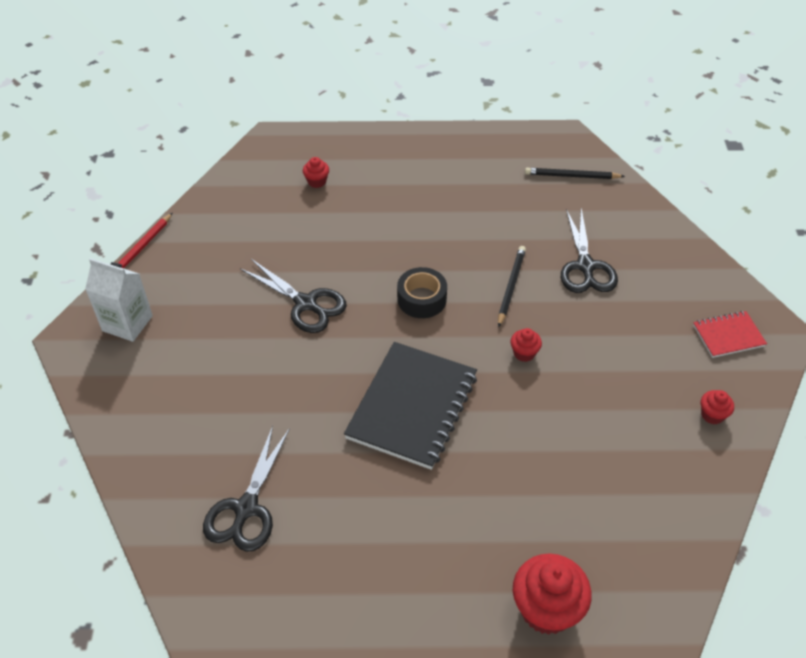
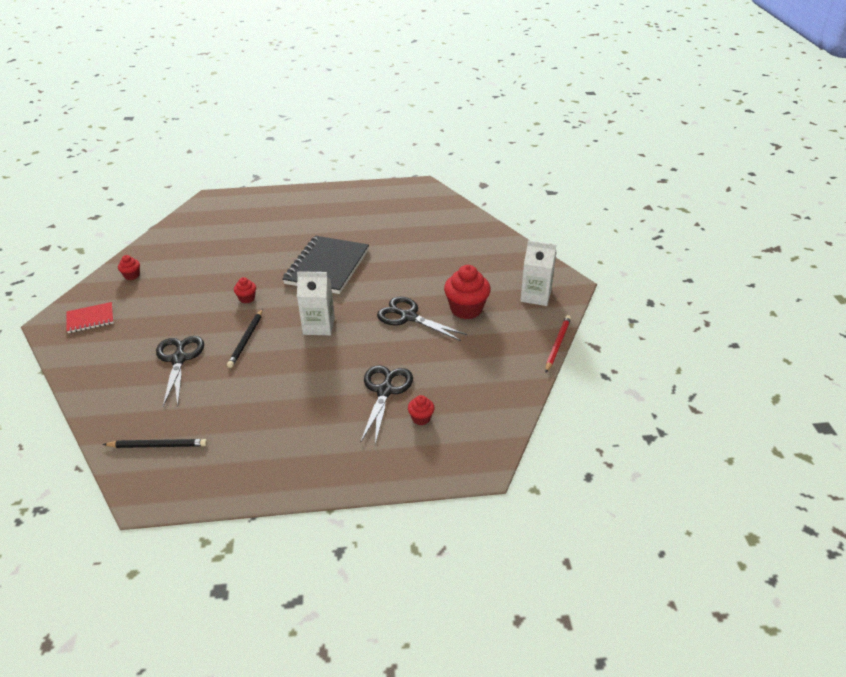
camera: 175 degrees right, 10 degrees down
(246, 508) = (419, 222): black scissors -> black scissors (385, 391)
(421, 299) = (319, 326): black tape -> white carton
(546, 609) = (262, 202): red cupcake -> red cupcake (466, 309)

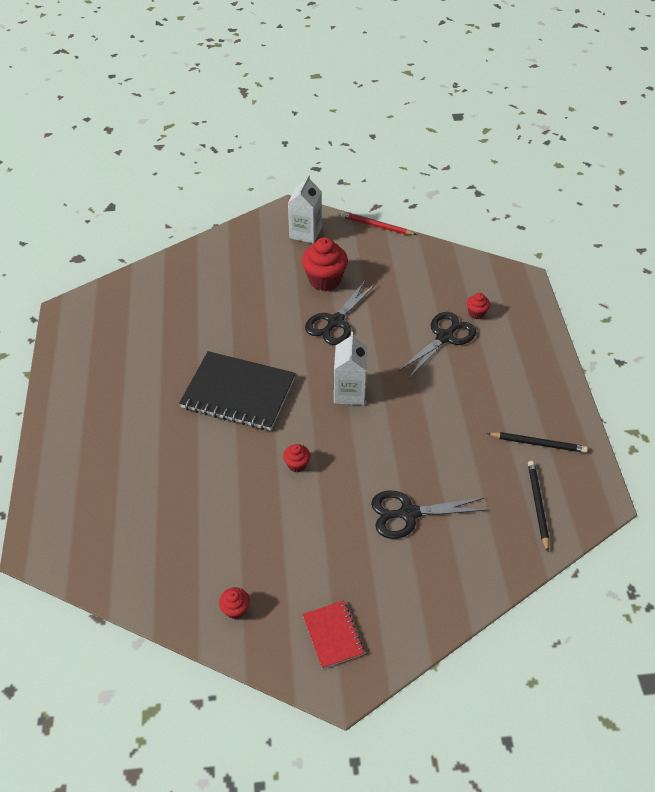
camera: 90 degrees left, 10 degrees up
(246, 339) = (373, 454): black pencil -> black pencil (538, 443)
(385, 391) = (444, 337): black scissors -> black scissors turned 120 degrees clockwise

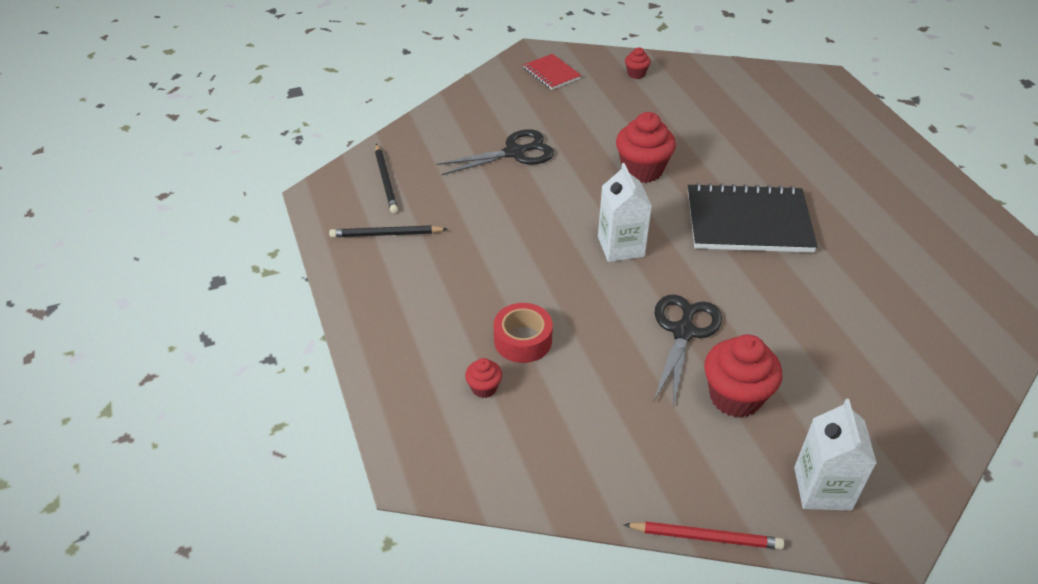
camera: 165 degrees right, 5 degrees down
(297, 465) = (642, 170): red cupcake -> red cupcake, size x2.02
(444, 337) = (523, 340): black scissors -> red tape

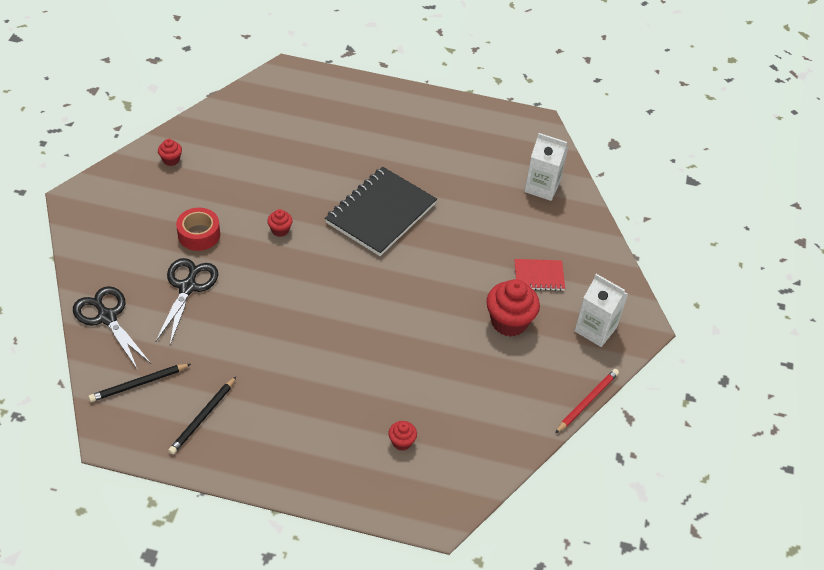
camera: 60 degrees left, 5 degrees up
(386, 180) = (139, 384): black pencil -> black pencil turned 135 degrees clockwise
(523, 340) = (379, 397): red tape -> red tape (199, 234)
(551, 73) = (115, 206): red notebook -> red notebook (539, 276)
(621, 246) = (342, 292): white carton -> white carton (542, 187)
(642, 170) = (280, 230): red cupcake -> red cupcake, size x0.50
(683, 332) = (442, 311): black scissors -> black scissors (107, 317)

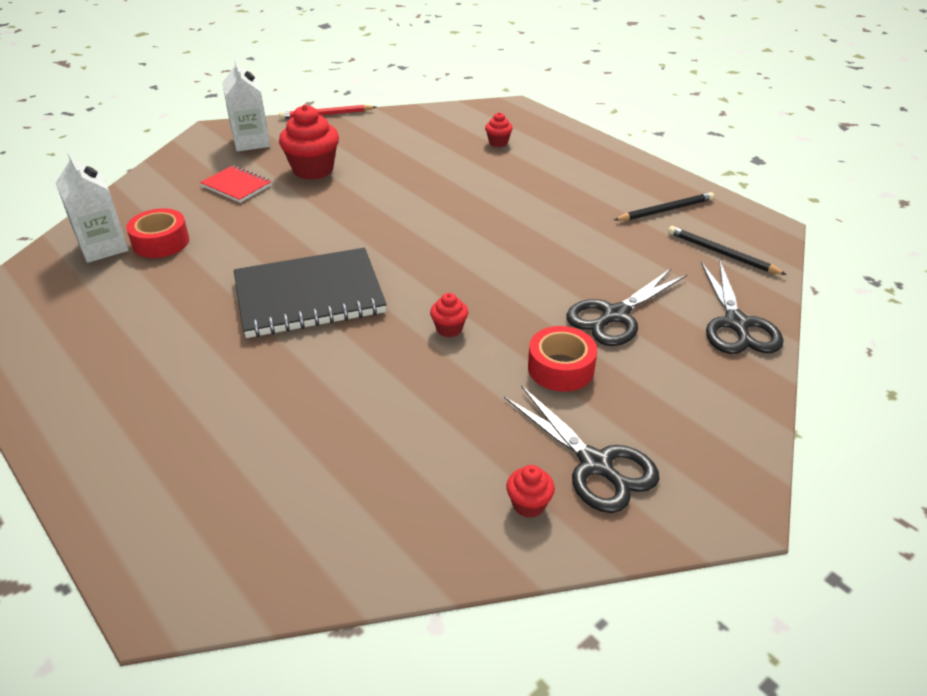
camera: 140 degrees left, 10 degrees down
(139, 384) = (721, 254): black pencil -> black pencil turned 150 degrees counterclockwise
(150, 190) = (595, 464): none -> black scissors
(515, 207) = (161, 242): none -> red tape

